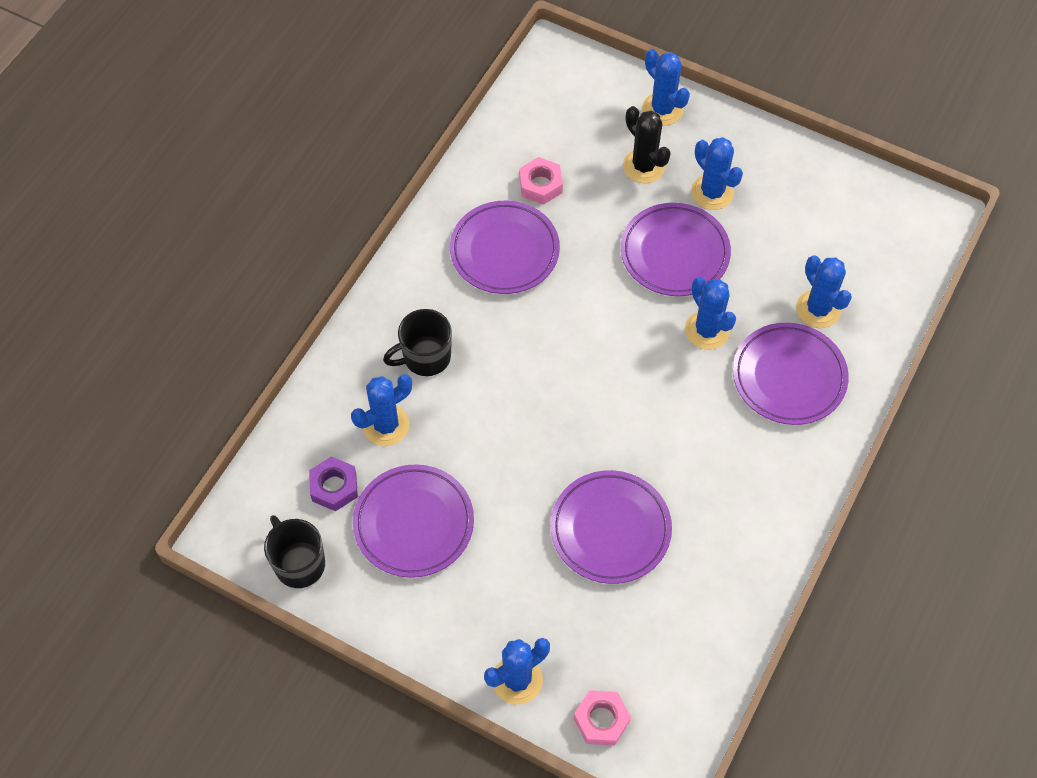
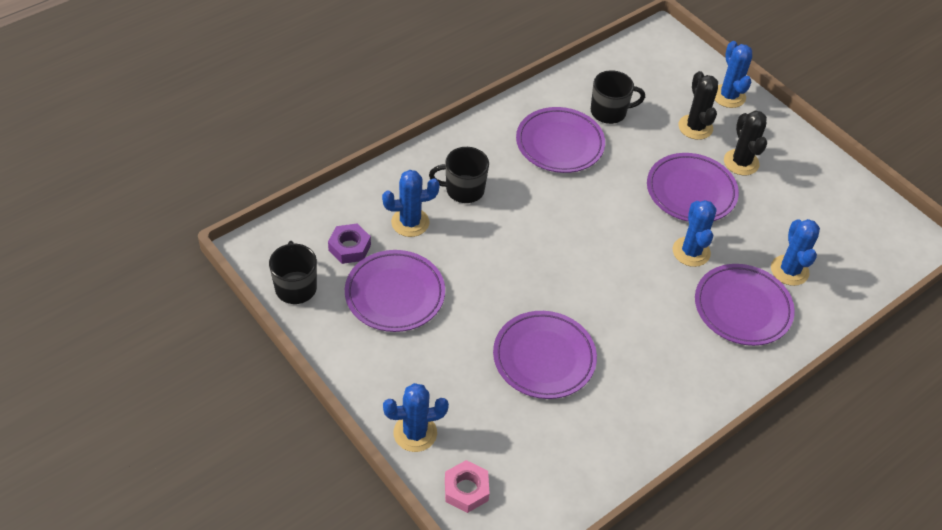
camera: 20 degrees right, 10 degrees down
(540, 185) = (609, 112): pink nut -> black mug
(712, 192) = (741, 162): blue cactus -> black cactus

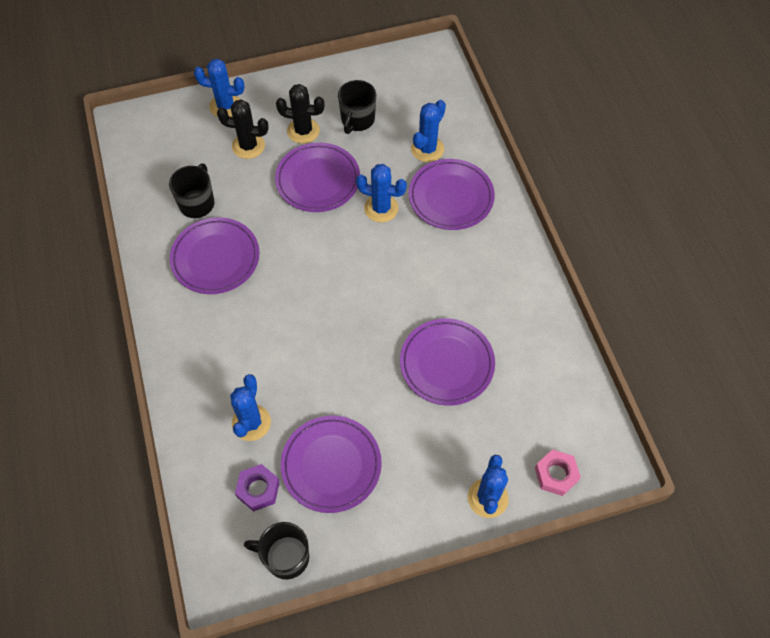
camera: 65 degrees left, 10 degrees up
(463, 190) = (233, 361): black mug -> black mug (357, 120)
(789, 270) = (427, 149): blue cactus -> blue cactus turned 75 degrees counterclockwise

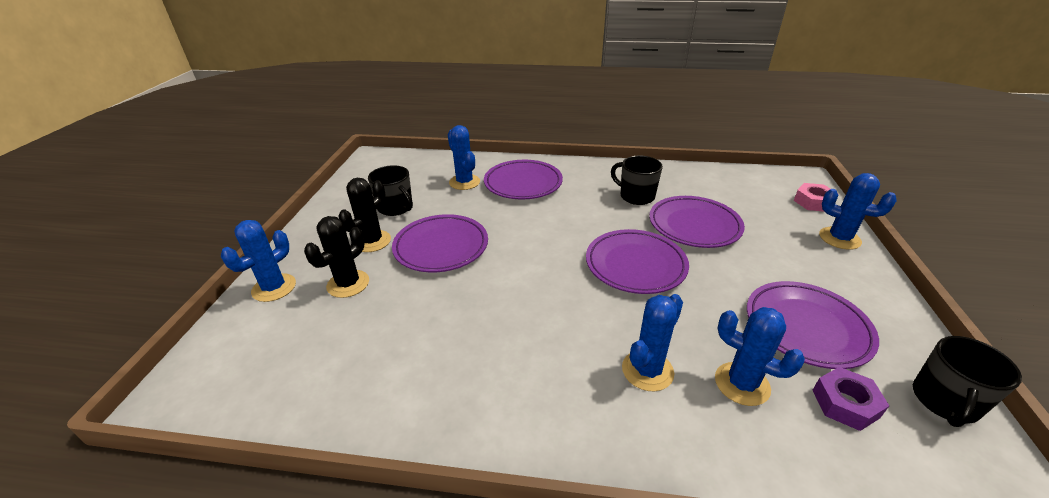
camera: 65 degrees left, 25 degrees down
(197, 203) = (384, 350): black mug -> black mug (636, 196)
(215, 258) = (481, 354): purple plate -> purple plate (635, 265)
(381, 208) = (506, 219): blue cactus -> blue cactus (647, 370)

